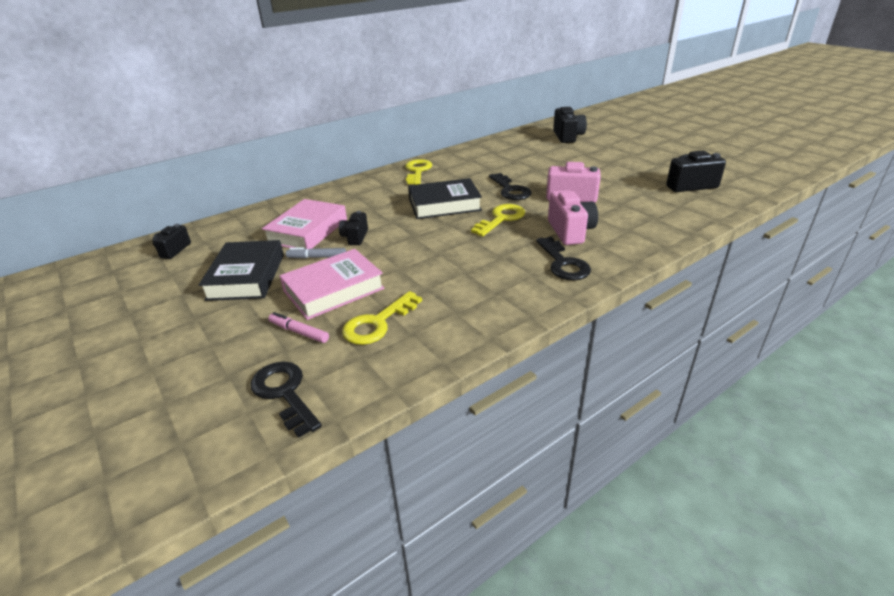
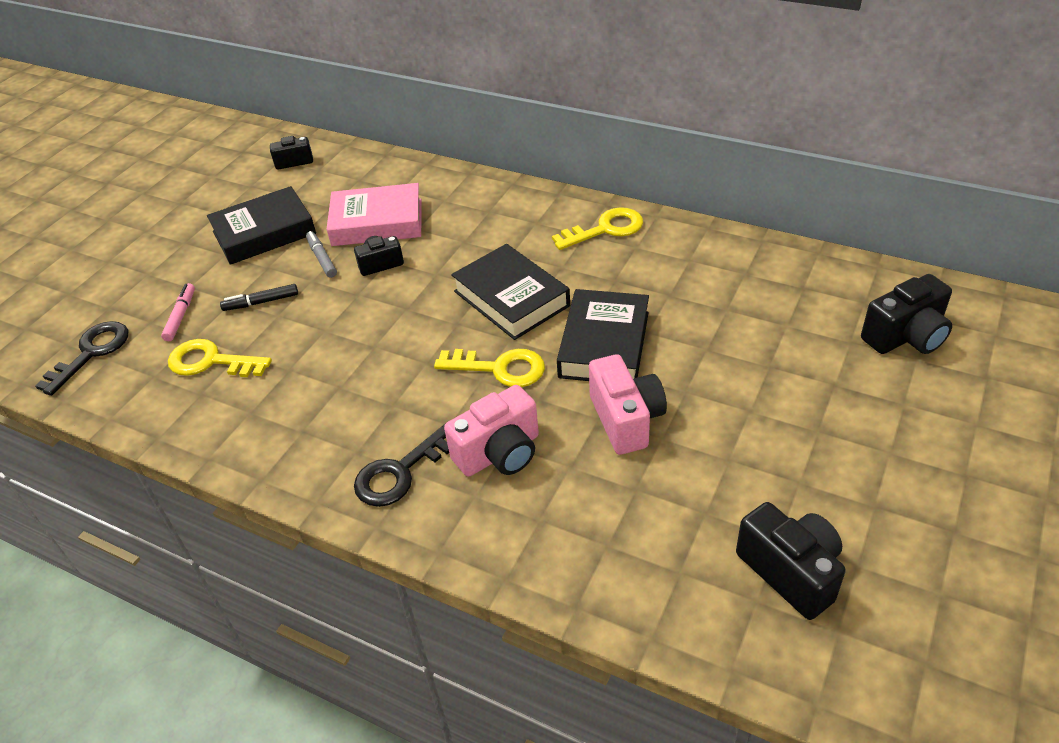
camera: 65 degrees right, 10 degrees up
(333, 290) = (261, 302): pink book -> black marker
(510, 190) = (604, 344): black key -> black book

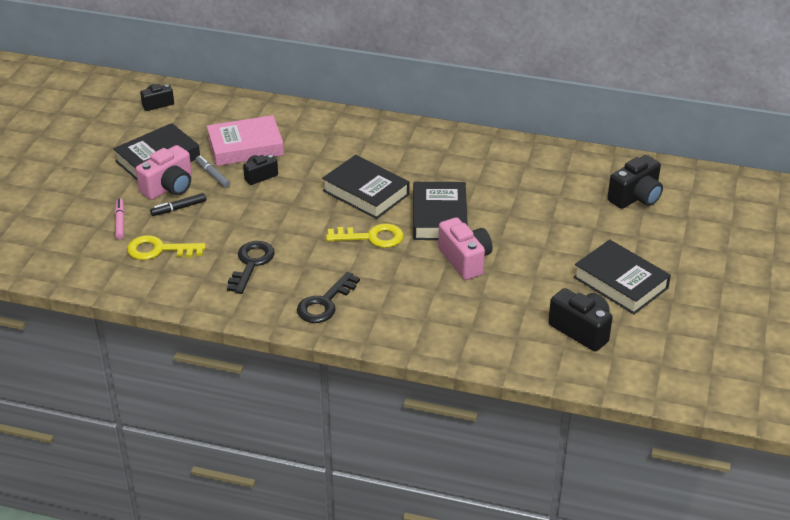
camera: 15 degrees left, 5 degrees down
(91, 353) = (62, 252): black key -> black key (251, 264)
(499, 453) = (387, 286): pink camera -> pink camera (169, 187)
(605, 229) = (420, 141): yellow key -> none
(867, 486) = (620, 282): none -> black book

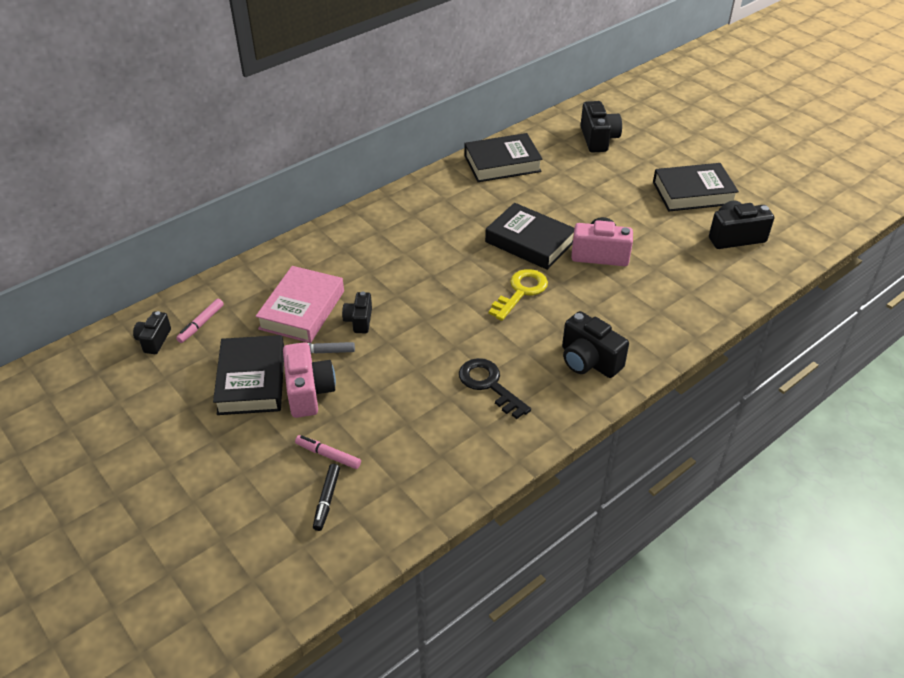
camera: 55 degrees left, 5 degrees up
(159, 250) = (405, 443): yellow key -> none
(179, 208) = (351, 399): black marker -> black marker (327, 500)
(190, 113) = (201, 324): none -> pink marker
(325, 303) = (589, 361): black key -> black camera
(366, 192) = (454, 267): black book -> black book (502, 163)

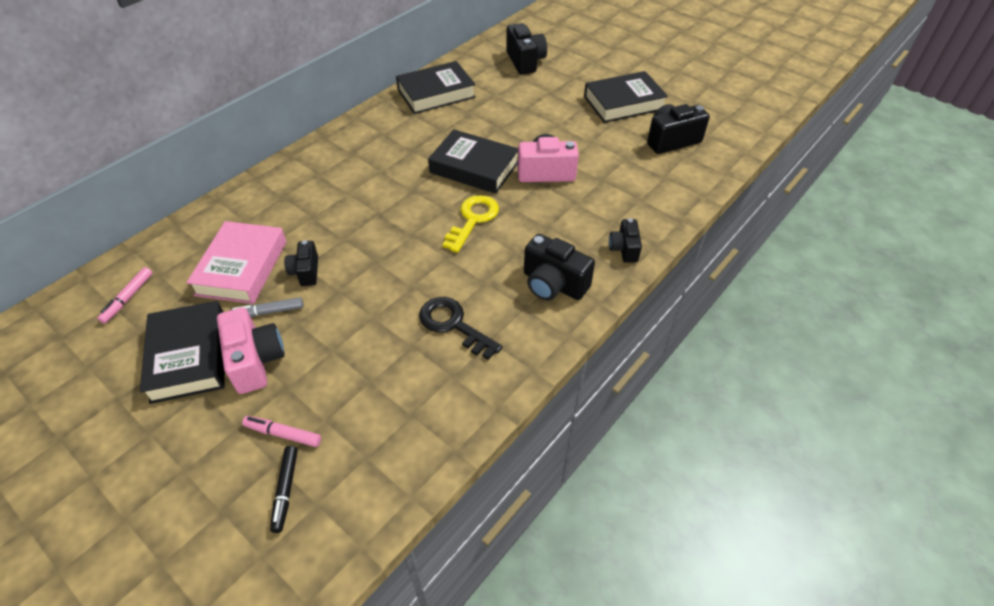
camera: 10 degrees left, 5 degrees up
(154, 340) = (73, 324): black camera -> black camera (624, 249)

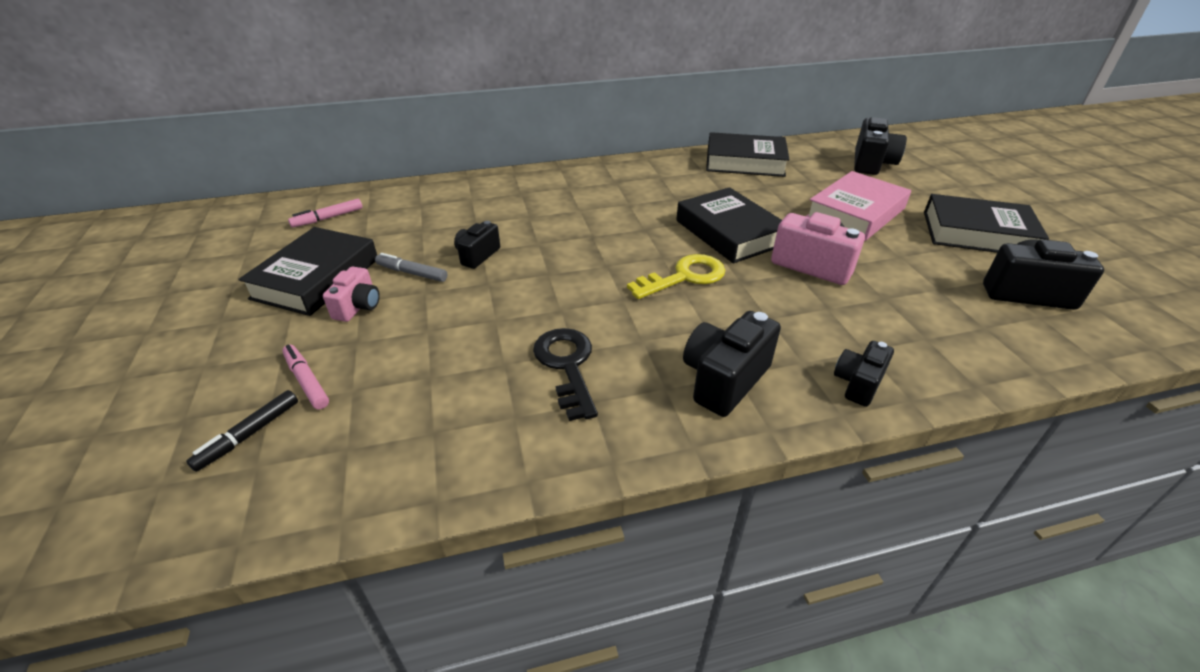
camera: 35 degrees right, 10 degrees down
(242, 268) = (431, 231): pink book -> pink book (855, 213)
(255, 361) = (358, 307): pink camera -> pink camera, size x0.62
(553, 284) = (724, 380): black camera -> black camera turned 60 degrees clockwise

